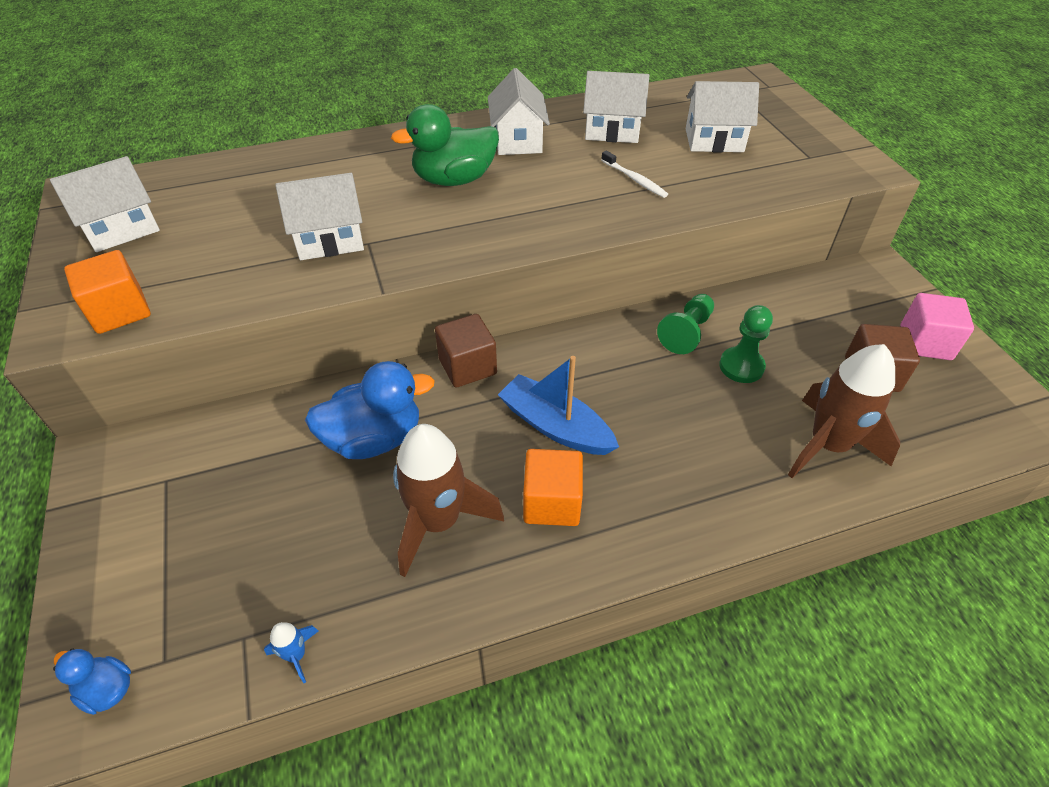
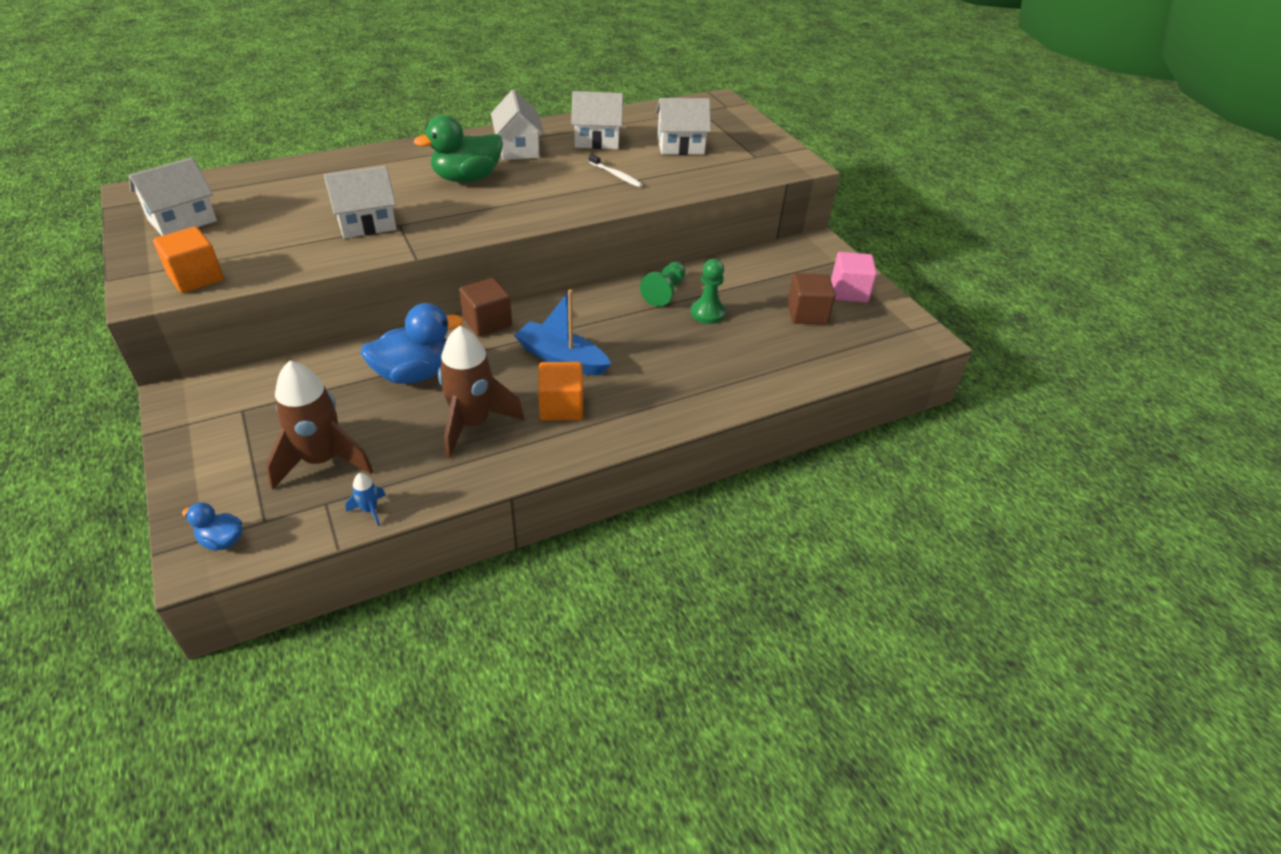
camera: 10 degrees left, 5 degrees down
(828, 445) = (771, 360): brown rocket -> brown rocket (322, 460)

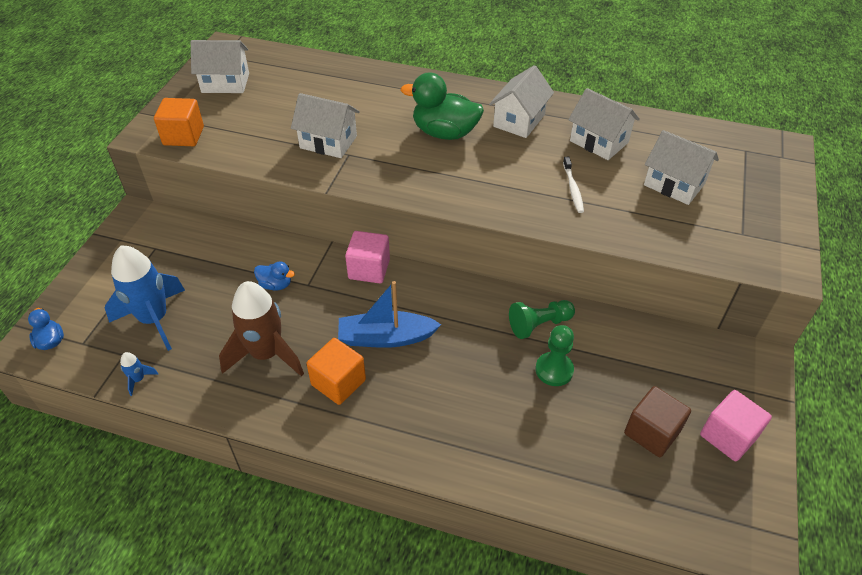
camera: 45 degrees right, 5 degrees up
(322, 460) = (154, 319): brown rocket -> blue rocket
(415, 374) = (275, 285): blue duck -> blue duck, size x0.50
(487, 322) = (369, 269): brown cube -> pink cube
(561, 358) = (386, 337): blue boat -> blue boat turned 75 degrees counterclockwise

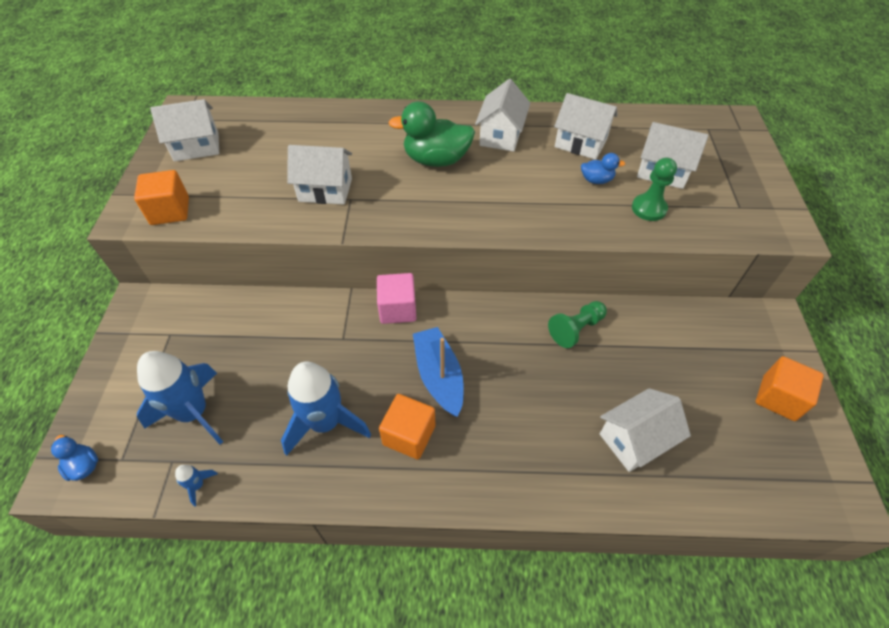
camera: 15 degrees left, 5 degrees up
(266, 354) = (325, 423): brown rocket -> blue rocket
(275, 285) = (310, 346): blue duck -> blue duck (596, 180)
(386, 337) = (439, 376): blue boat -> blue boat turned 90 degrees clockwise
(554, 370) = (606, 371): green pawn -> green pawn (649, 208)
(557, 438) = (635, 440): none -> white house
(573, 189) = (576, 193): white toothbrush -> none
(652, 432) = (714, 411): brown cube -> none
(728, 436) = (778, 398): pink cube -> orange cube

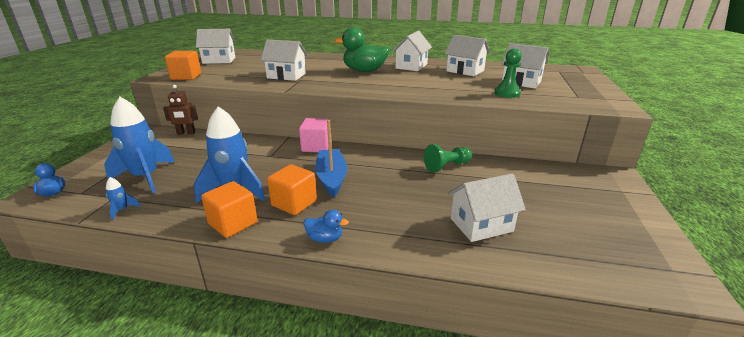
camera: 10 degrees right, 25 degrees down
(200, 301) = (186, 133): none -> brown robot
(596, 180) = (471, 82): blue duck -> blue duck (325, 239)
(778, 398) = (617, 215): orange cube -> orange cube (233, 223)

